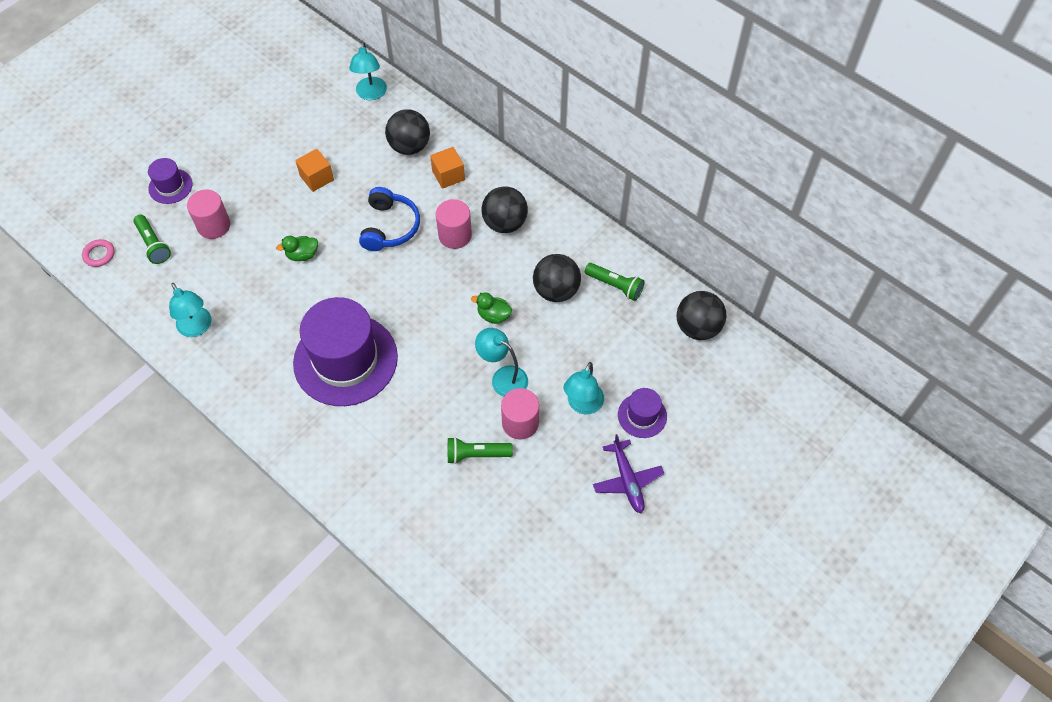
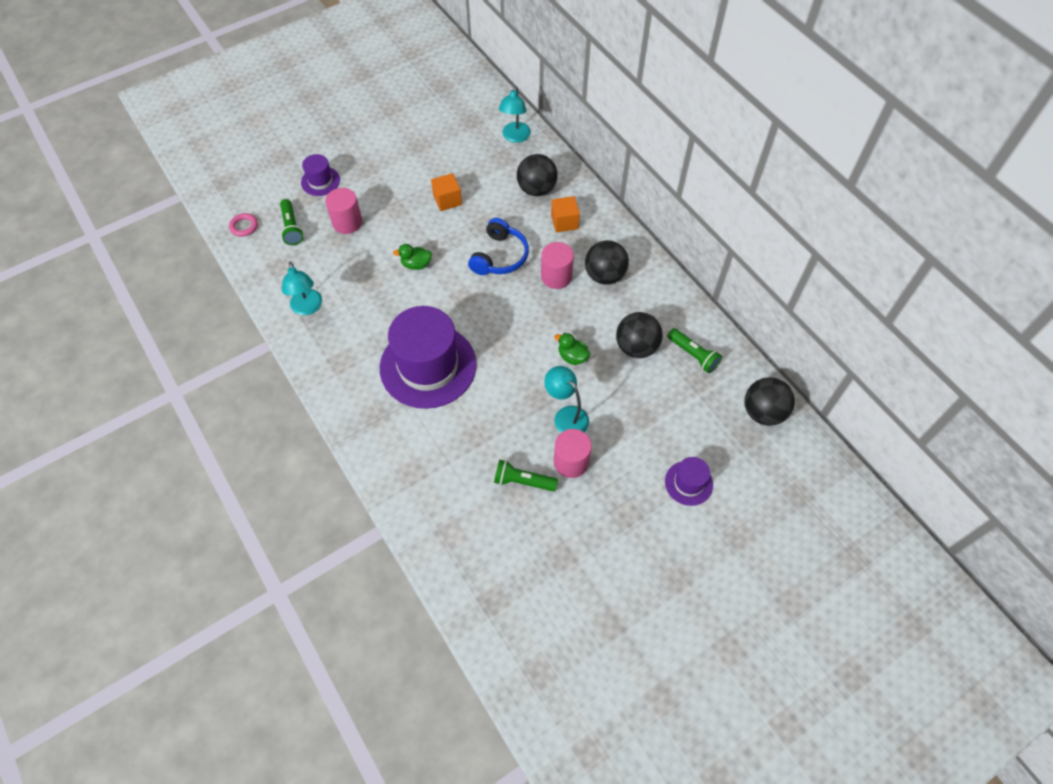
camera: 15 degrees right, 0 degrees up
(582, 405) = (634, 459): turquoise lamp -> none
(627, 480) = (659, 541): purple plane -> none

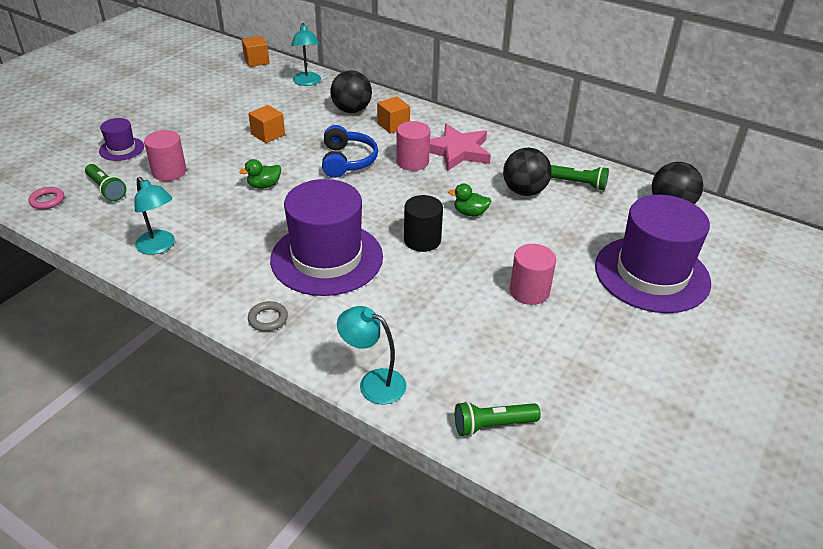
camera: 25 degrees left, 20 degrees down
(356, 413) = (268, 319): none -> grey ring
(482, 92) = (256, 61): none -> orange cube
(514, 374) = (422, 240): none -> black cylinder
(523, 481) = (493, 322): green flashlight -> green flashlight (493, 425)
(566, 416) = (497, 257): turquoise lamp -> turquoise lamp (373, 383)
(604, 275) = (457, 151): black ball -> pink star
(688, 483) = (651, 274): purple hat -> purple hat, size x2.17

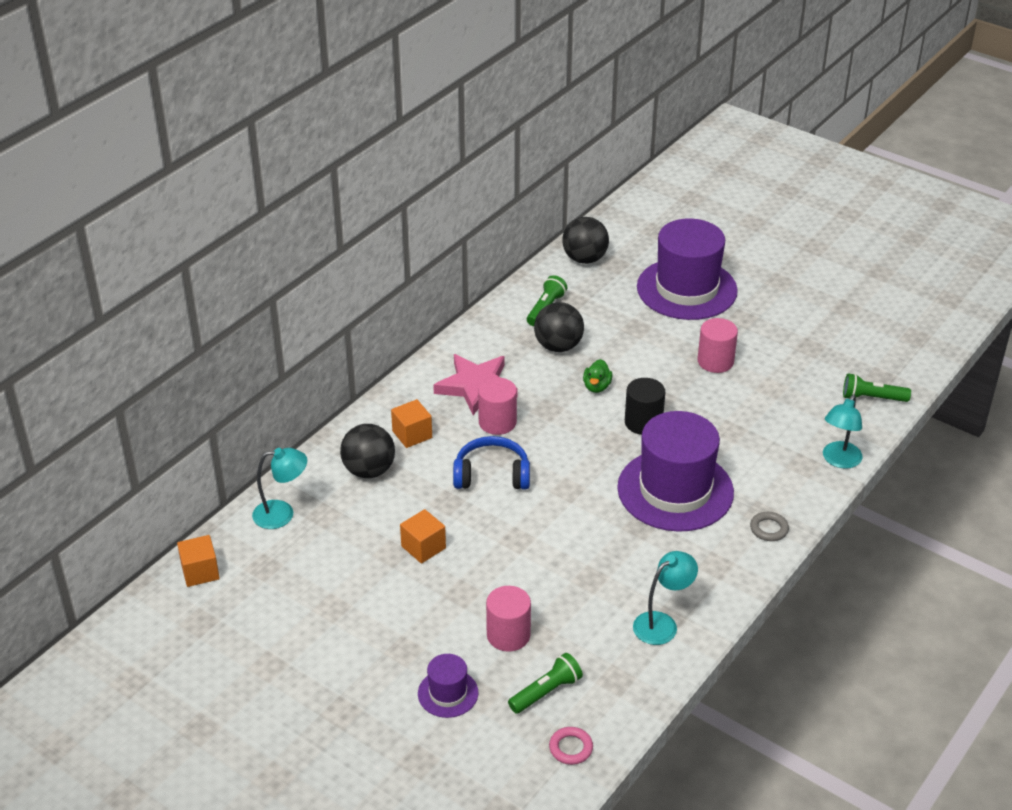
camera: 85 degrees left, 0 degrees up
(264, 185) = (542, 544): green duck -> none
(493, 425) = (872, 398): green flashlight -> green flashlight turned 105 degrees clockwise

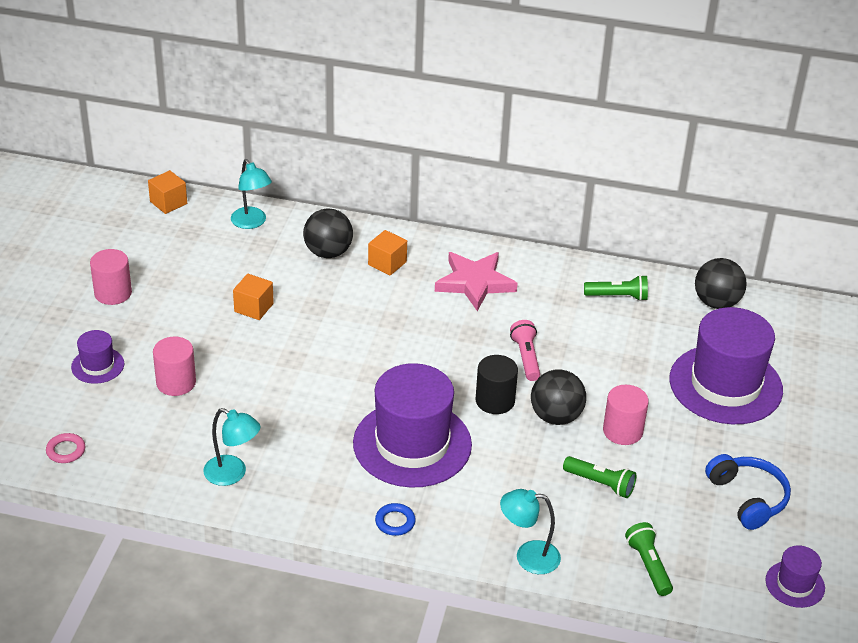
camera: 65 degrees right, 0 degrees up
(492, 474) = (364, 323): blue headphones -> blue headphones (748, 498)
(497, 422) = (434, 308): pink cylinder -> pink cylinder (113, 293)
(546, 692) = (121, 421): green flashlight -> green flashlight (600, 483)
(558, 346) = (567, 318): black ball -> black ball (556, 416)
(596, 387) = (526, 358): green duck -> pink flashlight
(769, 529) = (395, 522): grey ring -> blue ring
(915, 332) = (795, 584): none -> purple hat

